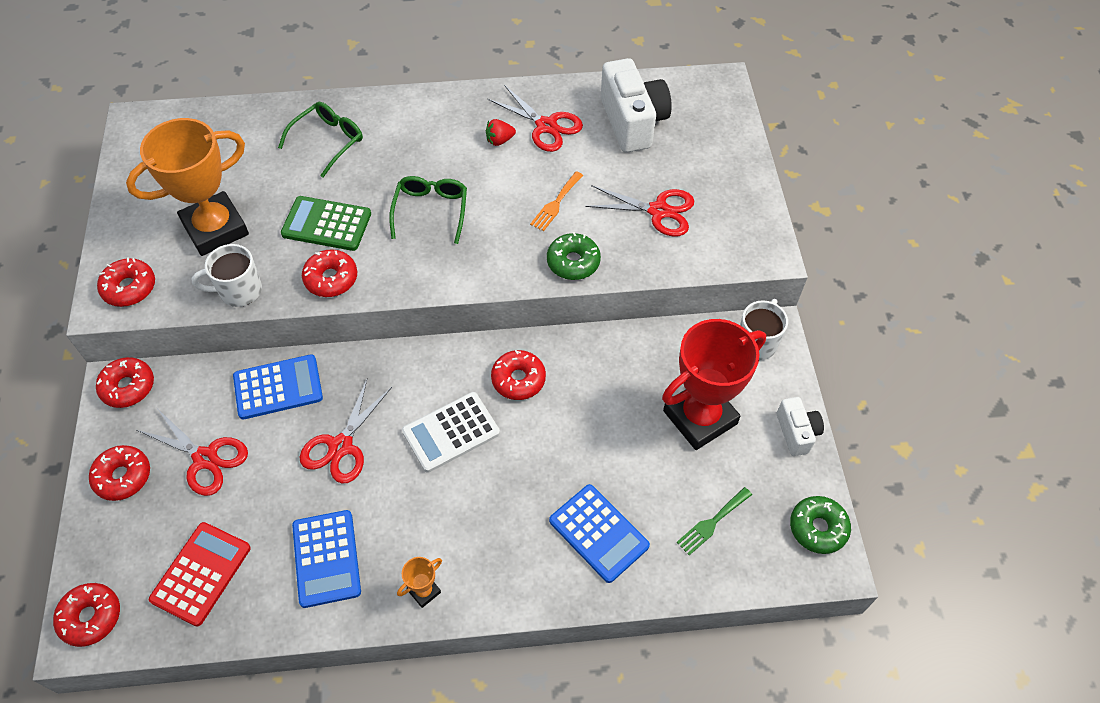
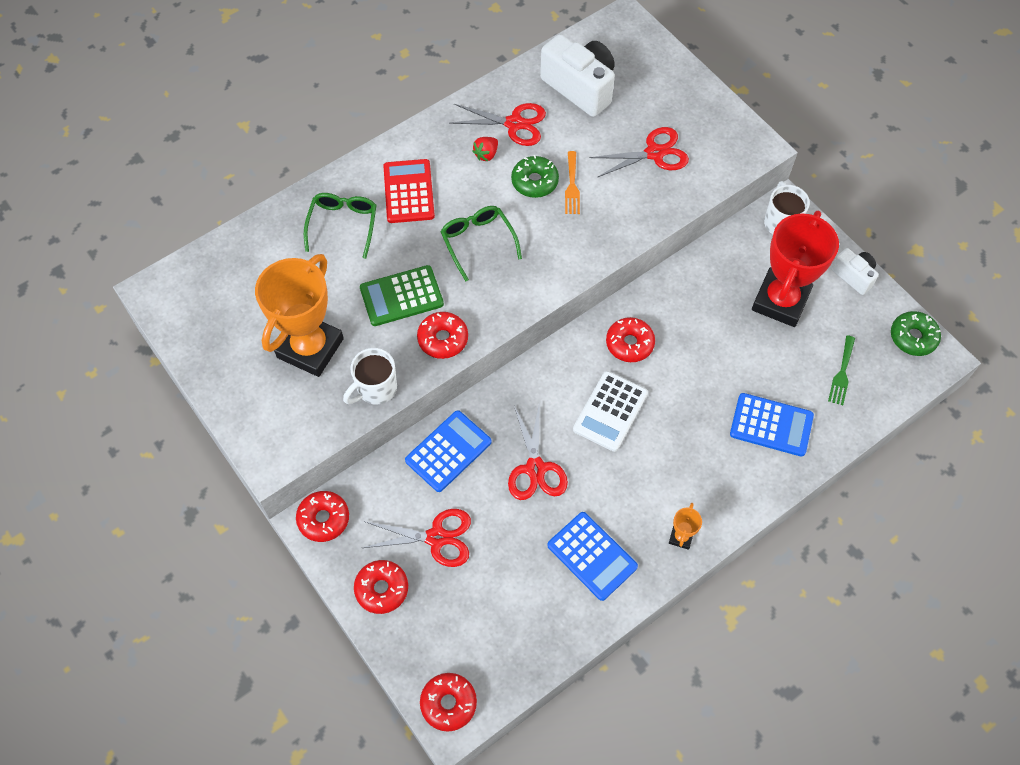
camera: 30 degrees left, 5 degrees up
(129, 288) = (280, 435): red donut -> none
(201, 573) = (506, 622): red calculator -> red calculator (408, 192)
(573, 262) = (621, 227): green donut -> green donut (534, 181)

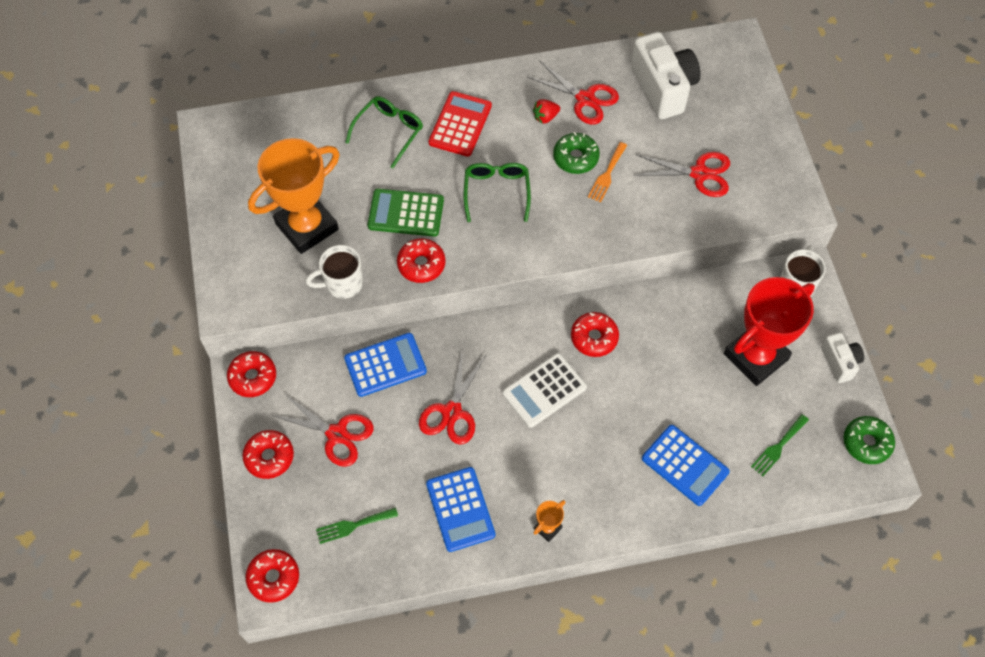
camera: 25 degrees right, 0 degrees up
(499, 617) = (353, 525): none -> green fork

